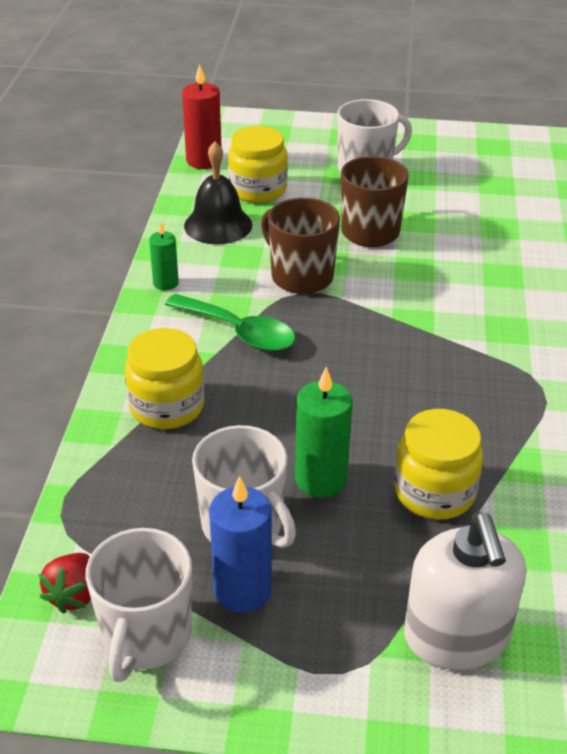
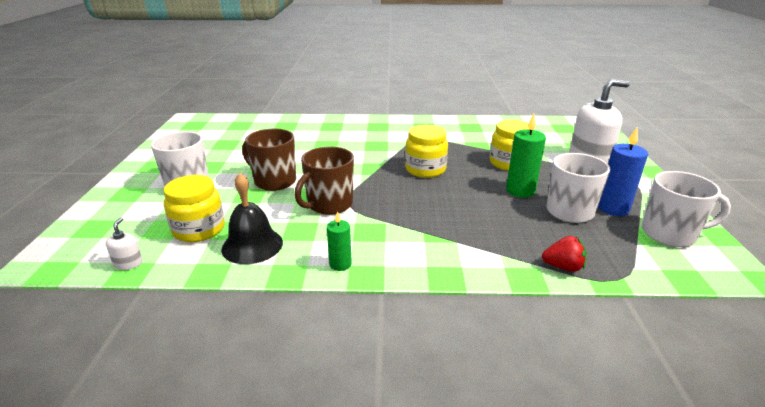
camera: 95 degrees left, 10 degrees down
(73, 595) = (670, 263): red strawberry -> red strawberry (563, 267)
(167, 406) = (489, 247): yellow jar -> yellow jar (425, 169)
(204, 160) = (128, 264): red candle -> white soap dispenser
(239, 332) = (398, 224): green spoon -> none

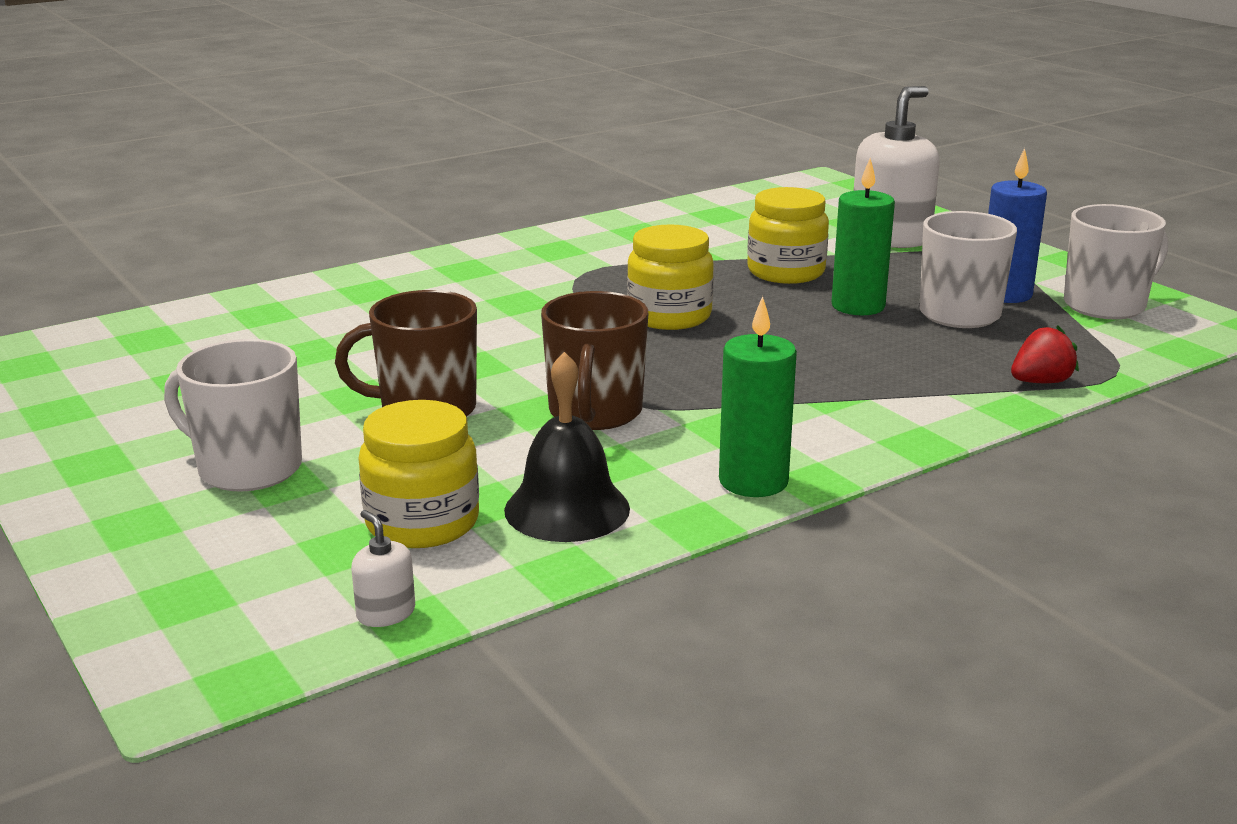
camera: 35 degrees left, 5 degrees down
(340, 264) = (753, 481): green candle -> green candle, size x1.65

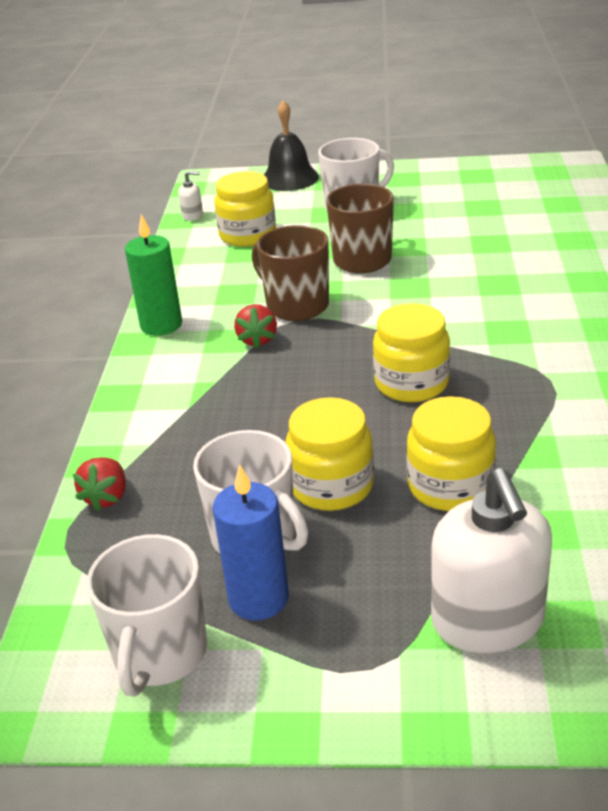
camera: 130 degrees right, 10 degrees up
(567, 509) = (210, 269): black bell -> black bell (289, 178)
(698, 408) = (257, 340): none -> red strawberry
(858, 306) = (331, 486): green candle -> yellow jar

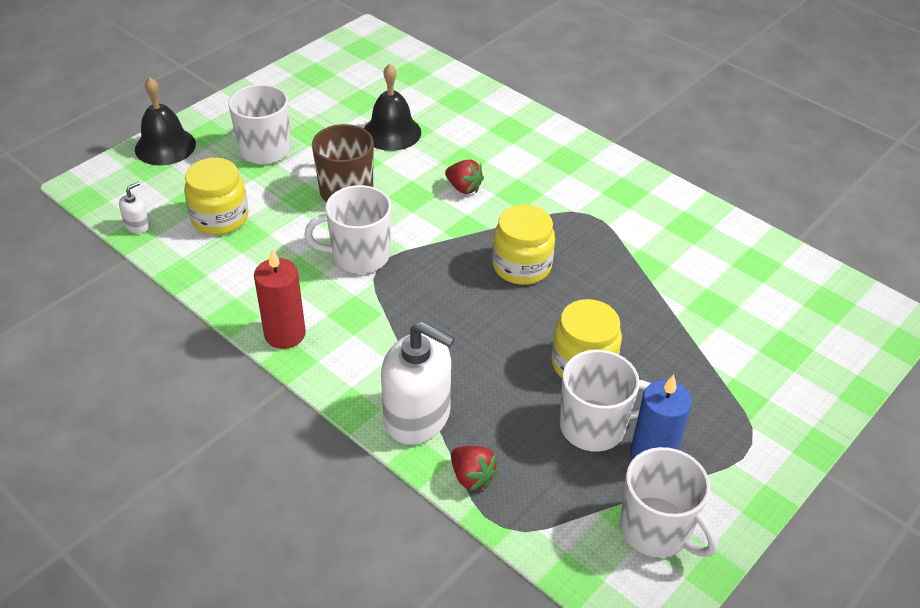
camera: 55 degrees left, 10 degrees up
(161, 325) = (285, 334): green candle -> red candle
(257, 340) = (376, 299): red strawberry -> red strawberry (463, 188)
(296, 306) = (359, 256): brown mug -> white mug
(450, 486) = (638, 317): yellow jar -> none
(471, 237) = (392, 132): none -> black bell
(487, 621) = (759, 376): white soap dispenser -> white soap dispenser (417, 417)

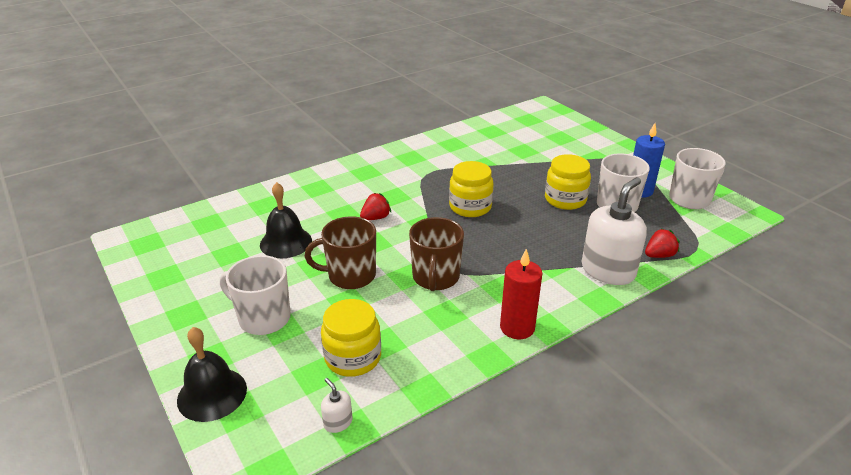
camera: 75 degrees left, 10 degrees down
(359, 256) = (435, 278): white mug -> brown mug

